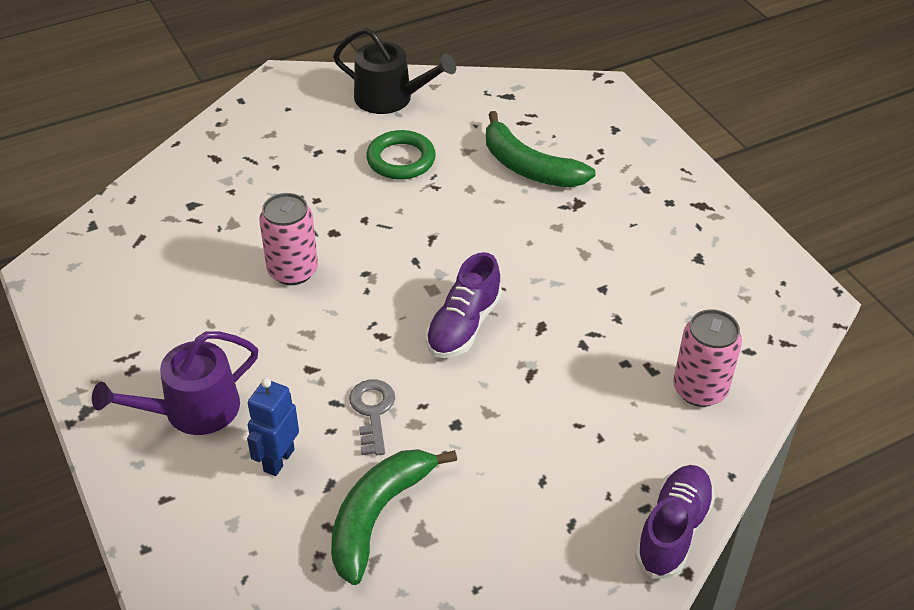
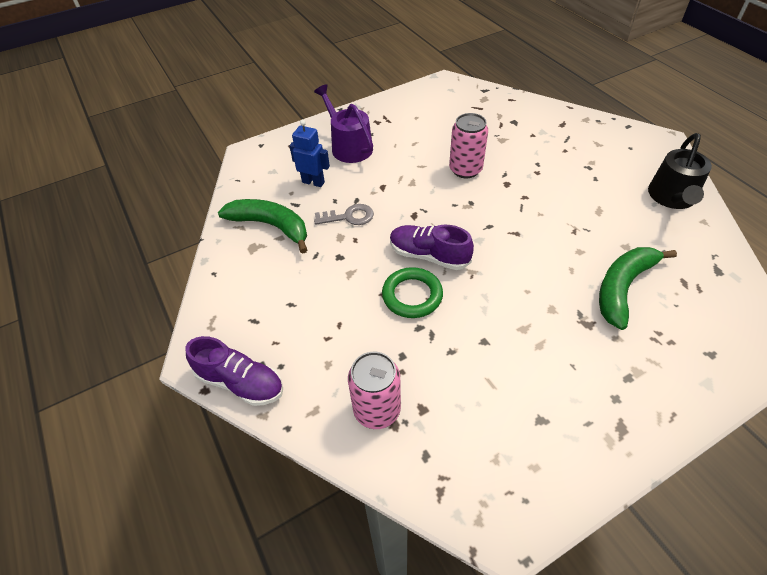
camera: 90 degrees right, 5 degrees up
(401, 159) = (598, 209): green ring -> green ring (412, 295)

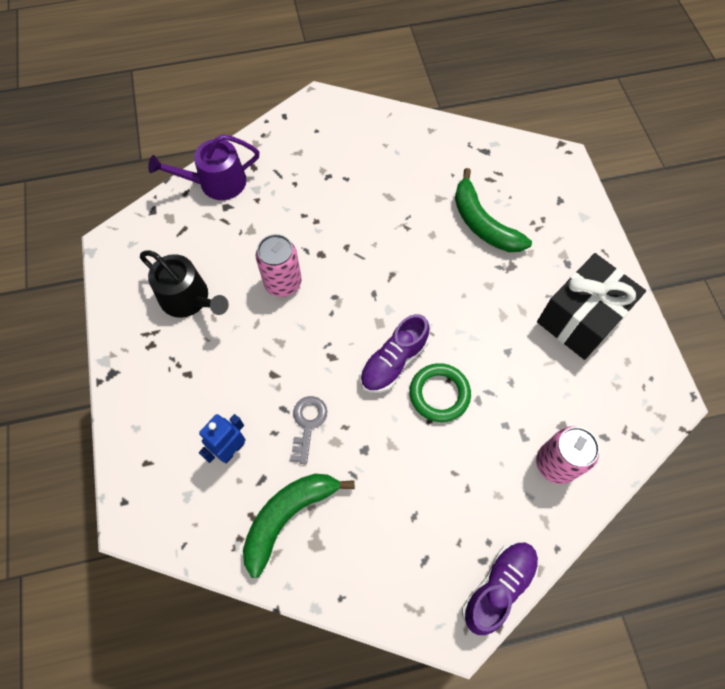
camera: 75 degrees left, 15 degrees up
(349, 146) = (183, 391): purple watering can -> purple watering can (216, 183)
(563, 404) = (580, 318): none -> black gift
(672, 197) = (395, 135): black watering can -> black watering can (189, 299)

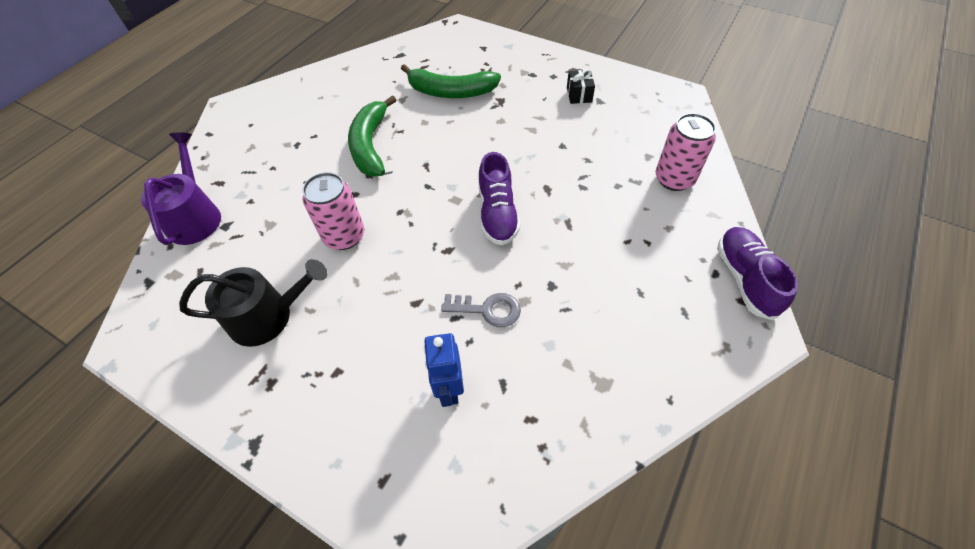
camera: 45 degrees left, 10 degrees down
(216, 183) = (195, 217): purple watering can -> purple watering can turned 150 degrees clockwise
(288, 516) = (558, 387): green banana -> green banana (370, 145)
(307, 424) = (487, 309): grey key -> grey key turned 135 degrees clockwise
(439, 394) = (554, 205): green ring -> none
(580, 318) = (579, 95): black gift -> black gift, size x0.41

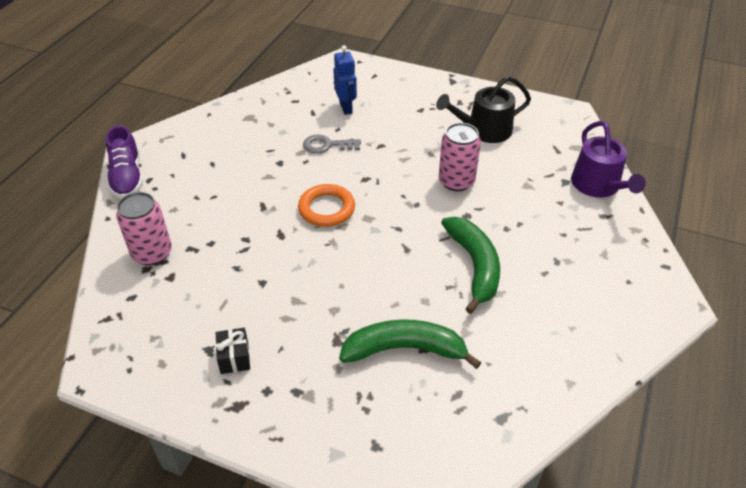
camera: 170 degrees right, 10 degrees down
(497, 213) = (326, 209): purple shoe -> orange ring

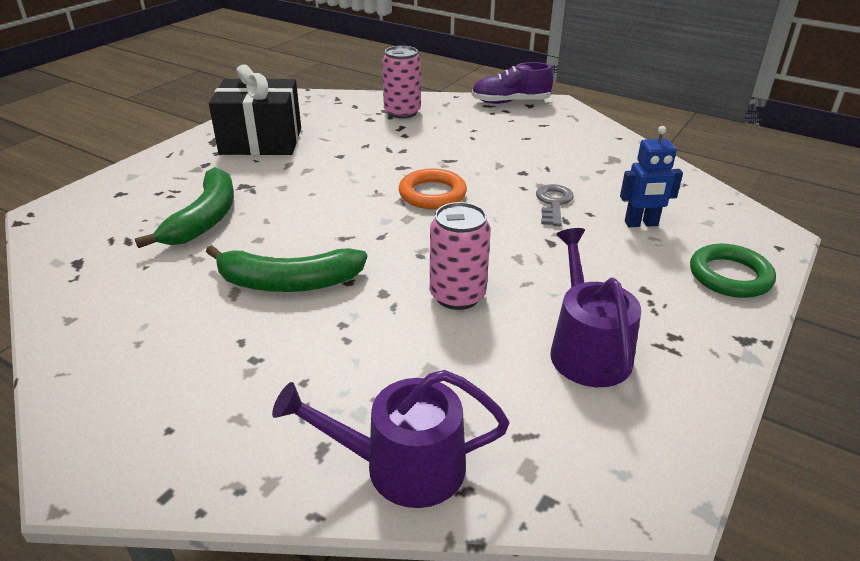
camera: 100 degrees right, 10 degrees down
(234, 358) = (261, 141): black gift -> black gift, size x2.43
(396, 80) = (730, 276): none -> green ring
(484, 130) = (587, 349): black watering can -> purple watering can

